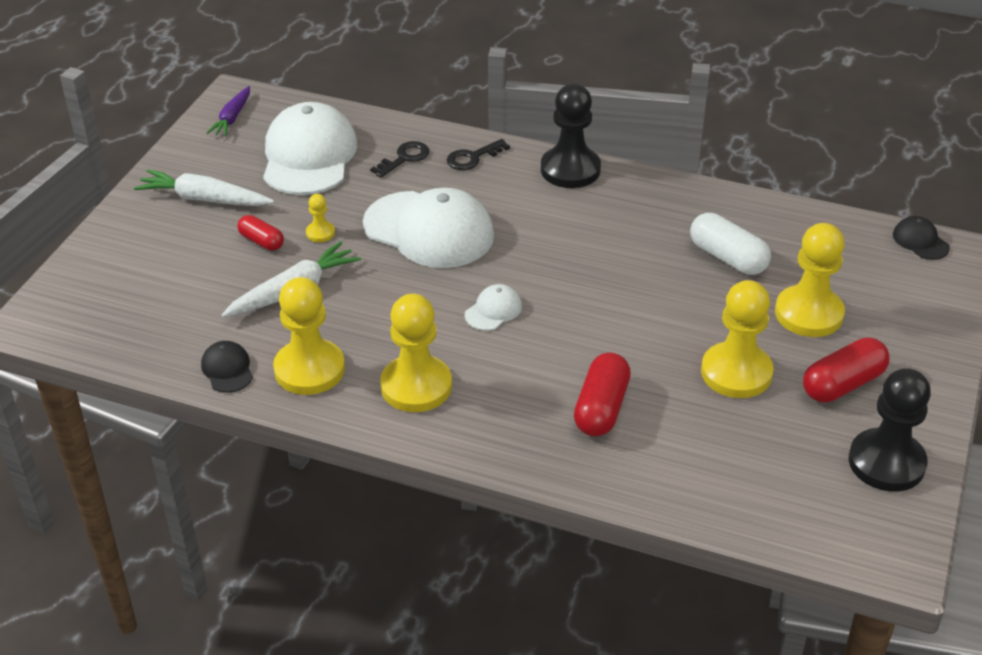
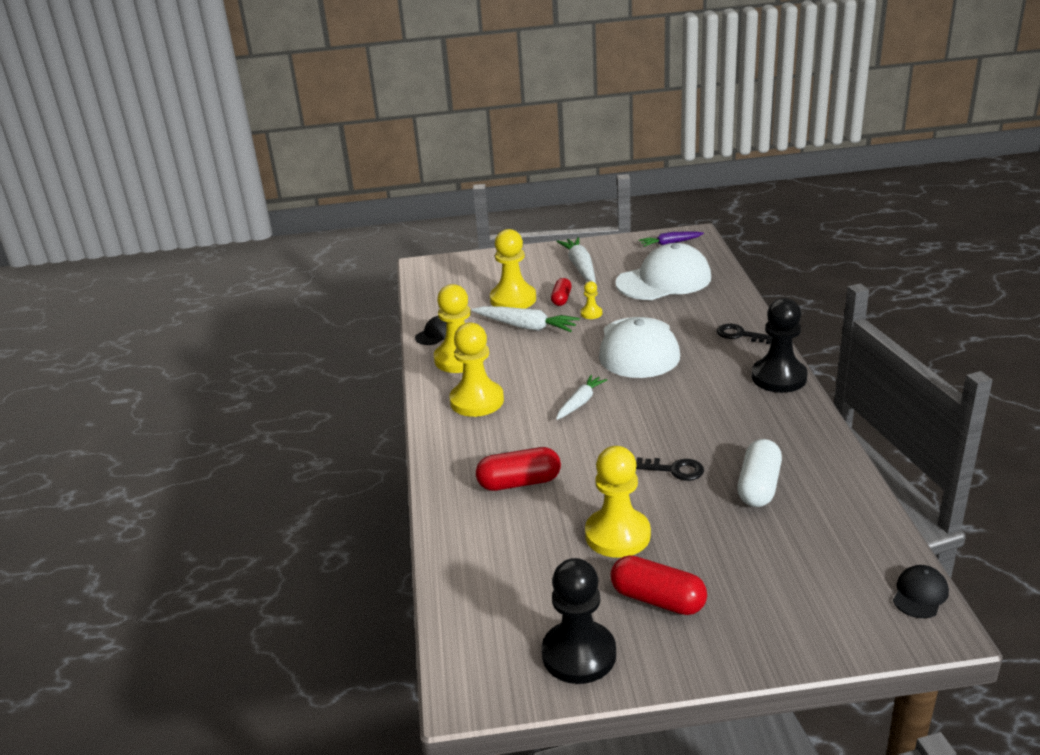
camera: 65 degrees right, 10 degrees down
(404, 158) = (705, 311): black key -> black key (675, 470)
(493, 310) = (580, 402): white cap -> white carrot
(809, 314) = (732, 553): yellow pawn -> yellow pawn (513, 299)

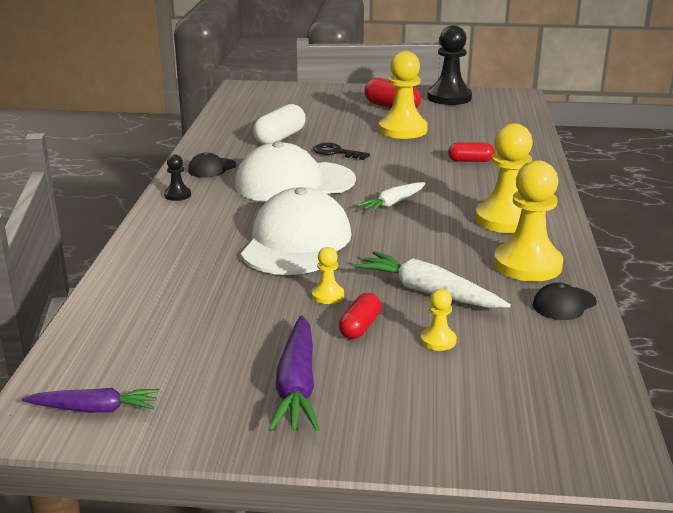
camera: 170 degrees left, 5 degrees down
(513, 299) = (438, 340): yellow pawn -> yellow pawn, size x0.46
(519, 482) = (470, 161): red capsule -> red capsule, size x0.62
(580, 267) = (297, 386): white carrot -> purple carrot
(664, 280) = (181, 330): white cap -> white cap (294, 183)
(740, 335) = (166, 238): black key -> none
(779, 377) = (177, 195): black pawn -> black pawn, size x0.46
(920, 594) = (236, 94): black cap -> black cap (212, 168)

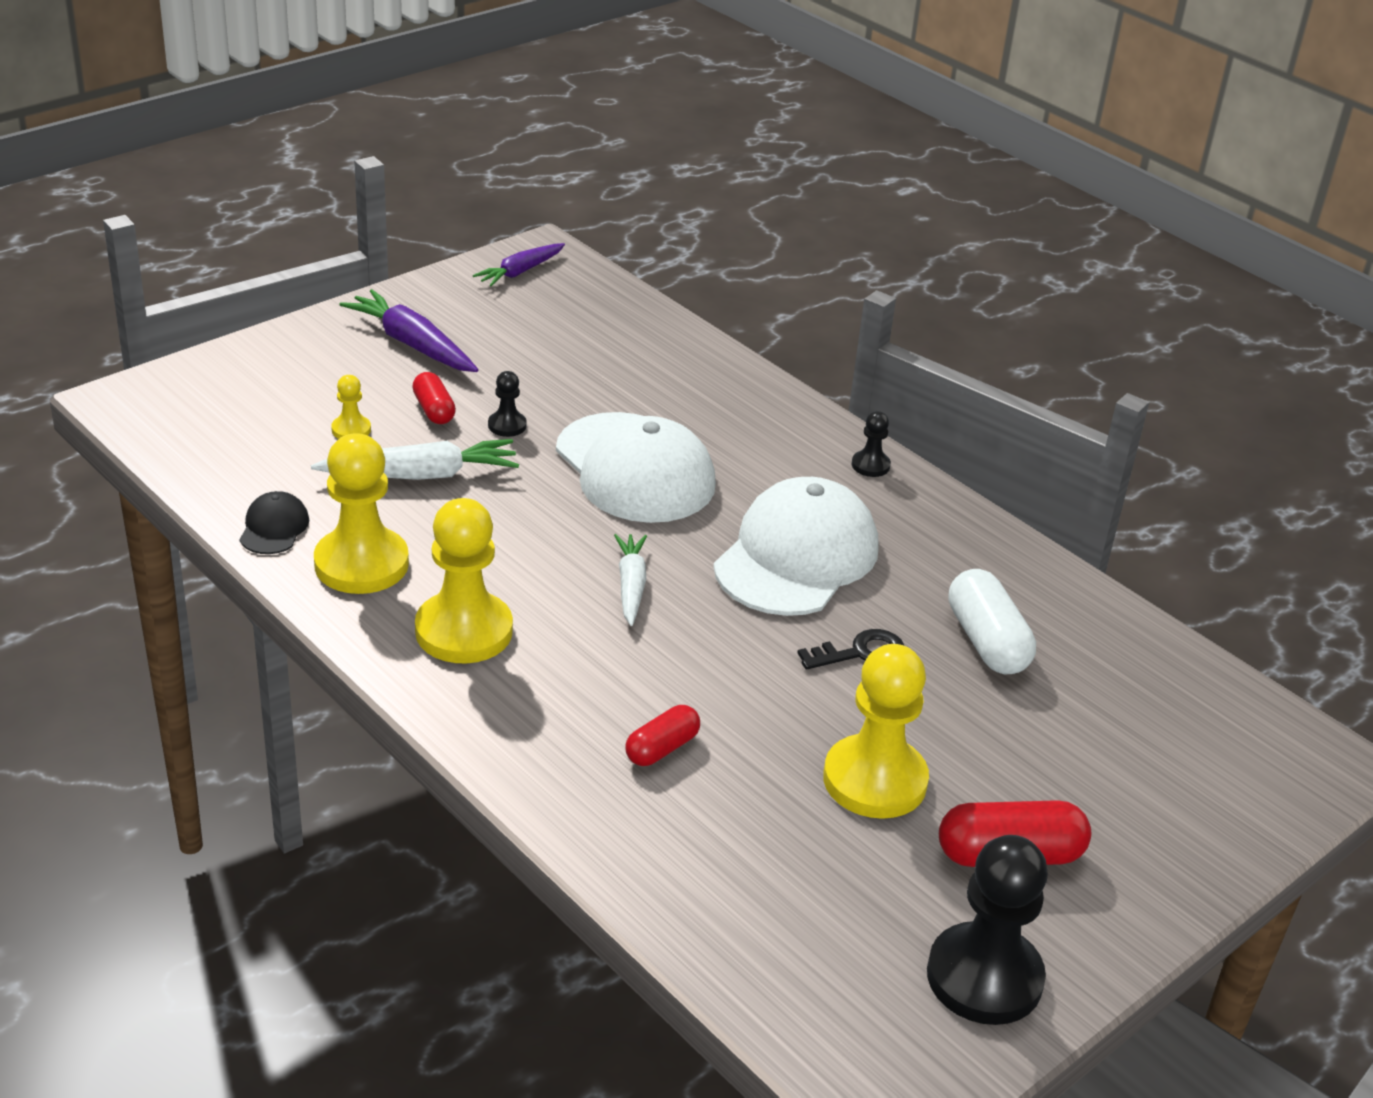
camera: 130 degrees right, 10 degrees up
(212, 168) = (931, 527): black cap -> none
(327, 295) = (507, 425): yellow pawn -> black pawn

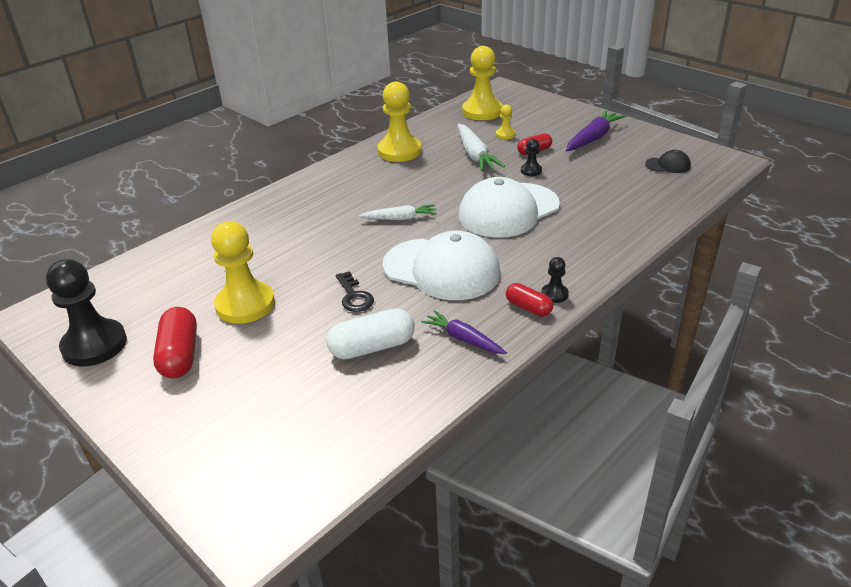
camera: 90 degrees right, 0 degrees up
(274, 528) = (420, 130): black cap -> black cap (668, 165)
(464, 631) = (355, 180): yellow pawn -> yellow pawn (482, 111)
(520, 272) = (697, 157): purple carrot -> purple carrot (463, 339)
(662, 748) = (273, 237): red capsule -> red capsule (528, 307)

